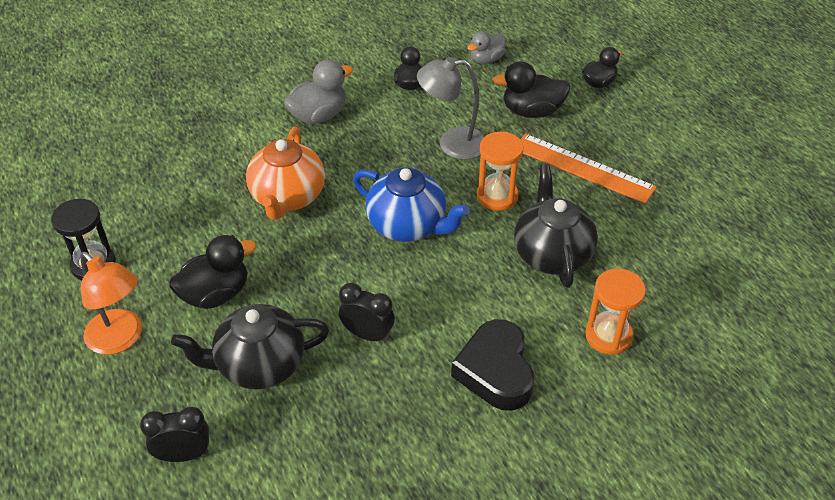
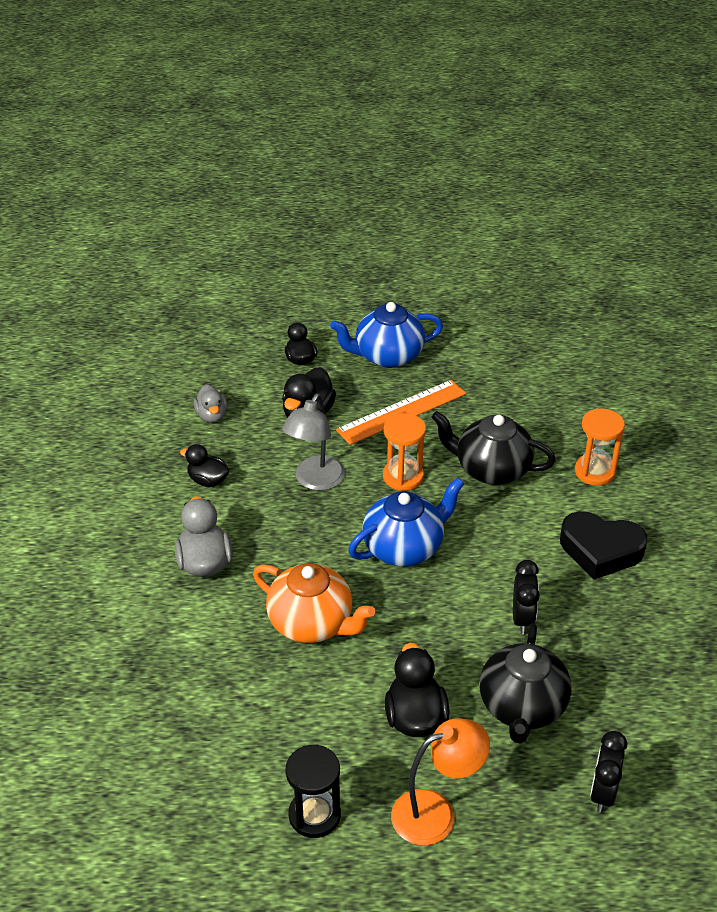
camera: 65 degrees left, 5 degrees down
(367, 334) = (522, 618): black clock -> black clock turned 135 degrees clockwise
(653, 134) = (387, 356): none -> blue teapot

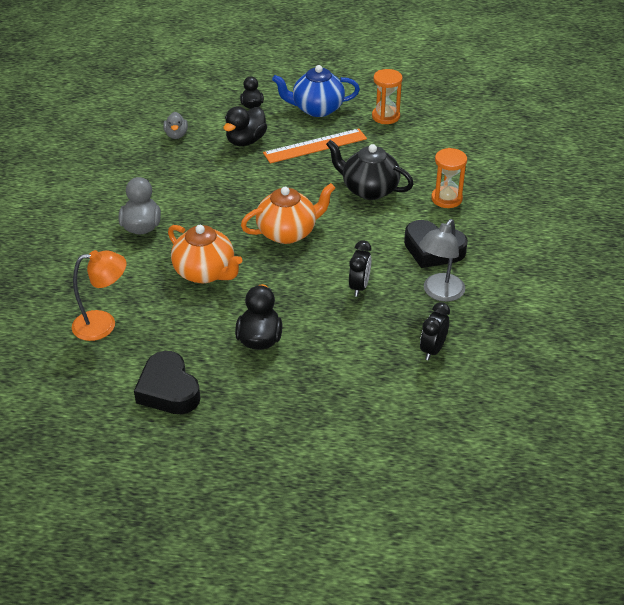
camera: 10 degrees right, 0 degrees up
(208, 480) = (160, 175): black duck -> none
(314, 815) = (168, 390): black hourglass -> black heart
(315, 481) = (237, 184): grey lamp -> grey lamp (439, 293)
(403, 476) = (302, 187): orange hourglass -> orange hourglass (385, 116)
(404, 547) = (288, 232): blue teapot -> orange teapot
(436, 813) = (255, 399): orange lamp -> orange lamp (103, 324)
(522, 707) = (339, 342): black teapot -> none
(603, 793) = (380, 402): black clock -> black clock (432, 350)

